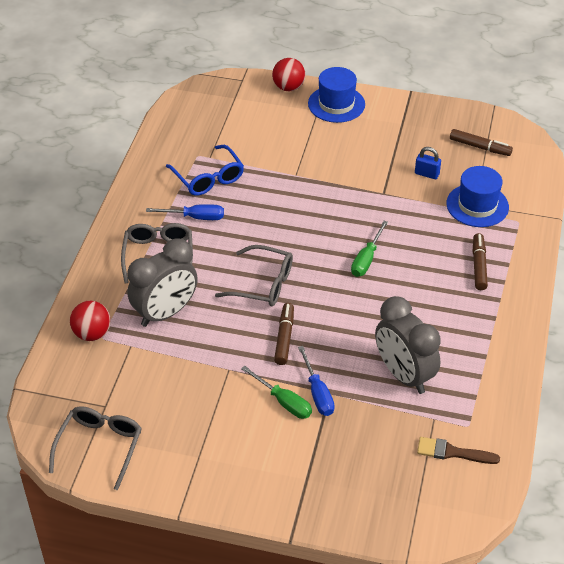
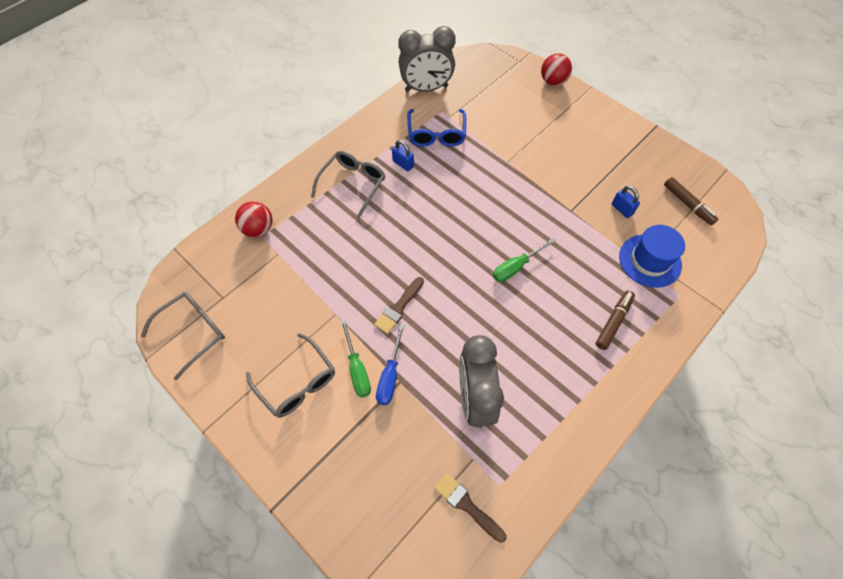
camera: 30 degrees right, 15 degrees up
(165, 313) = (323, 238): grey clock -> grey clock (426, 88)
(195, 217) = (403, 164): blue screwdriver -> blue padlock
(263, 284) = (415, 249): grey glasses -> grey glasses (297, 382)
(284, 337) = (398, 307): brown marker -> brown brush
(336, 104) = (583, 112): blue hat -> none

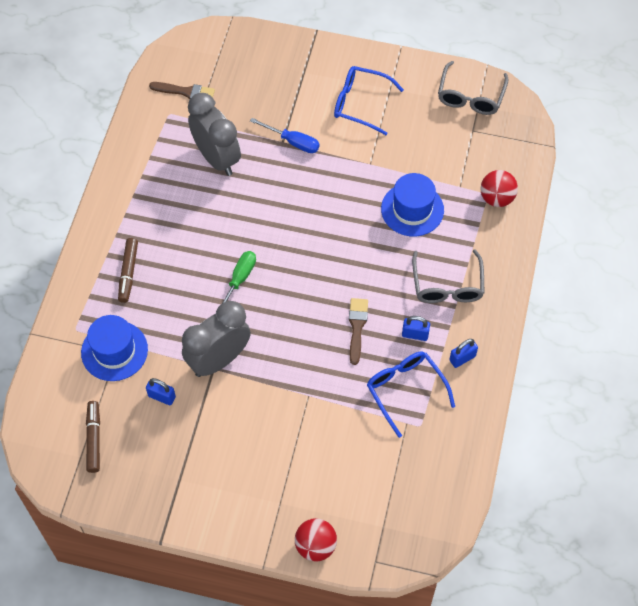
camera: 150 degrees right, 0 degrees up
(297, 382) = (360, 103): grey glasses -> blue glasses
(332, 254) = (412, 209): none -> blue hat
(357, 369) = (321, 134): green screwdriver -> none
(382, 135) = (462, 358): none -> blue padlock
(390, 376) = (293, 142): blue screwdriver -> blue screwdriver turned 135 degrees clockwise
(398, 307) = (321, 194): brown brush -> brown brush (357, 327)
(426, 88) = (460, 450): grey clock -> grey clock (218, 360)
(688, 204) = (94, 439): brown marker -> brown marker turned 60 degrees clockwise

